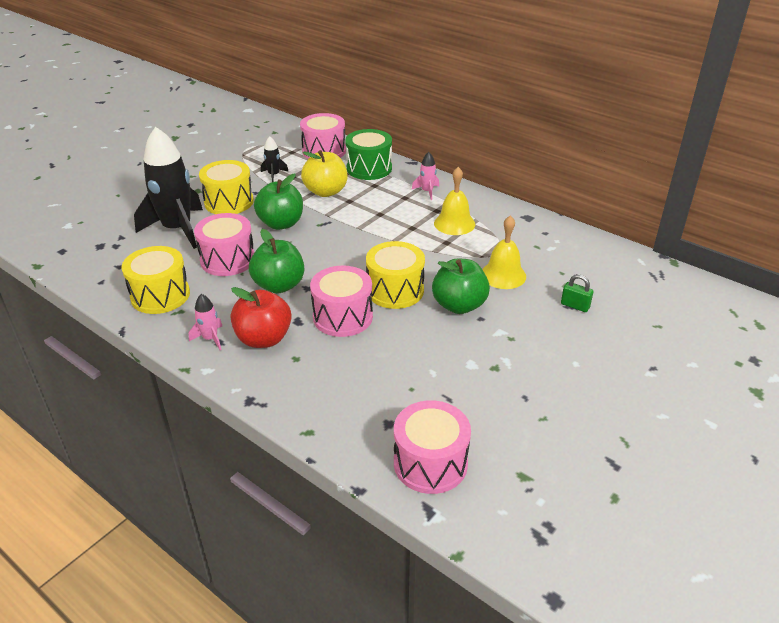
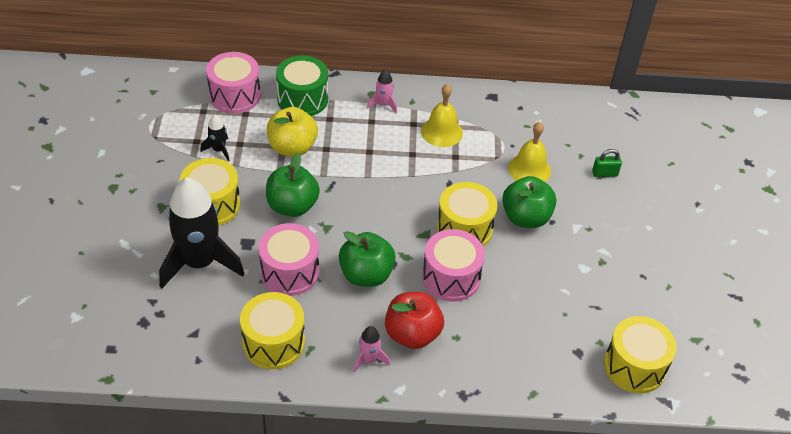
camera: 40 degrees left, 10 degrees up
(430, 463) = (634, 366): pink drum -> yellow drum

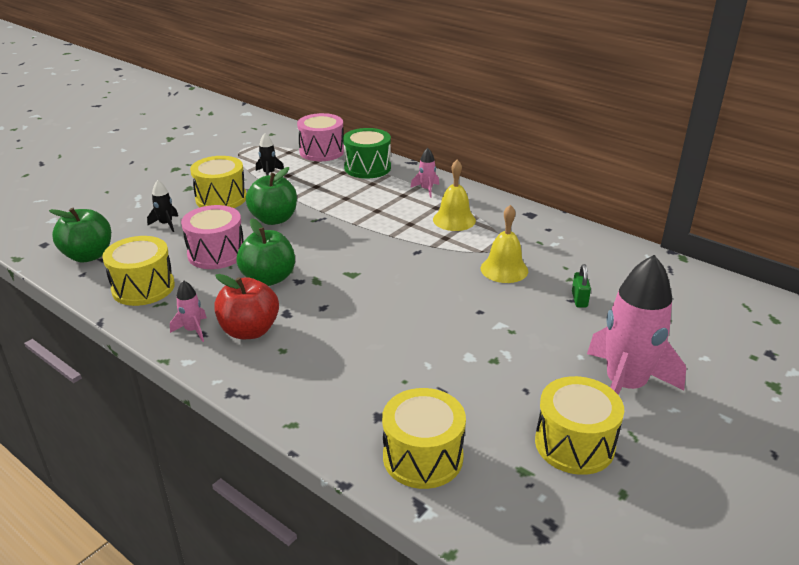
camera: 40 degrees right, 15 degrees down
(199, 263) = (166, 224): black rocket -> black rocket, size x0.43
(292, 147) = (322, 189): yellow apple -> none
(451, 277) = (334, 309): pink drum -> none
(464, 229) = (390, 284): yellow drum -> yellow drum (574, 444)
(525, 217) = (457, 299): green apple -> green apple (88, 256)
(604, 173) = (579, 299): green padlock -> green padlock turned 60 degrees clockwise
(694, 238) = (624, 386): none -> pink rocket

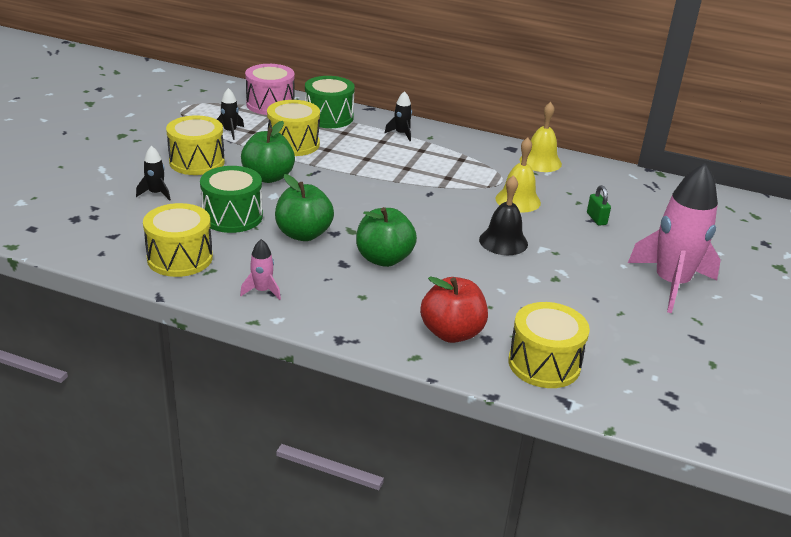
camera: 20 degrees left, 0 degrees up
(88, 256) = (94, 234): green apple -> green apple (384, 259)
(216, 253) = (232, 216): pink drum -> green drum
(249, 330) = (319, 283): red apple -> red apple (452, 333)
(426, 189) = (401, 134): pink rocket -> black rocket
(454, 220) = (445, 160): yellow bell -> yellow bell (540, 162)
(462, 311) = (503, 241): none -> black bell
(574, 444) = (657, 334): yellow drum -> yellow drum (293, 144)

